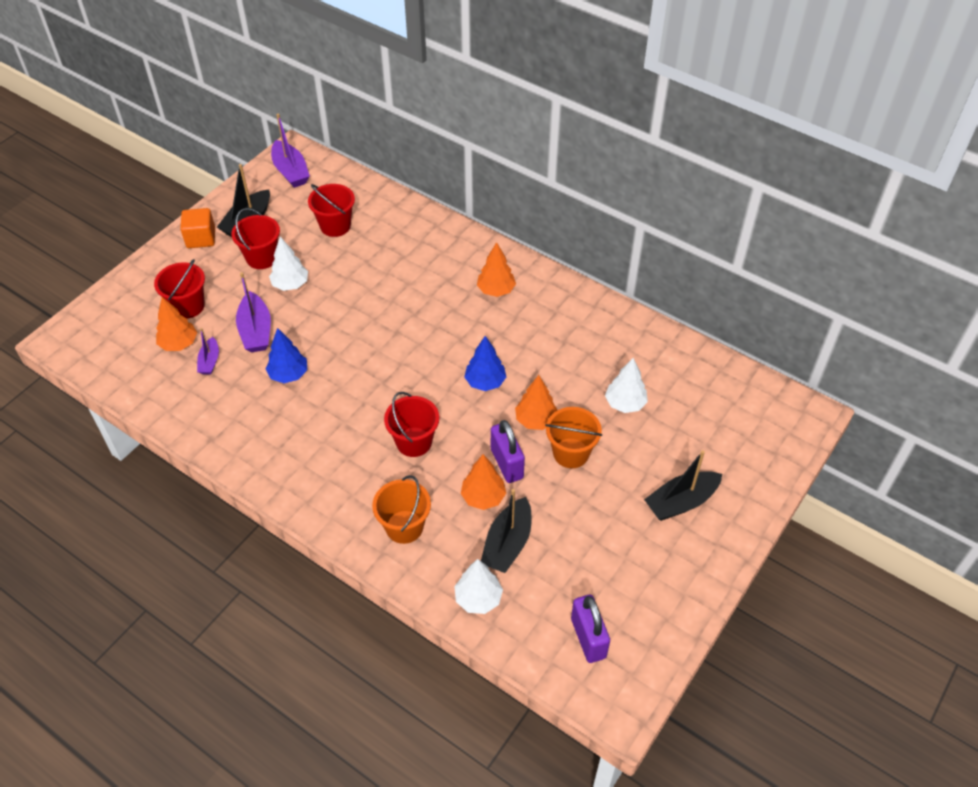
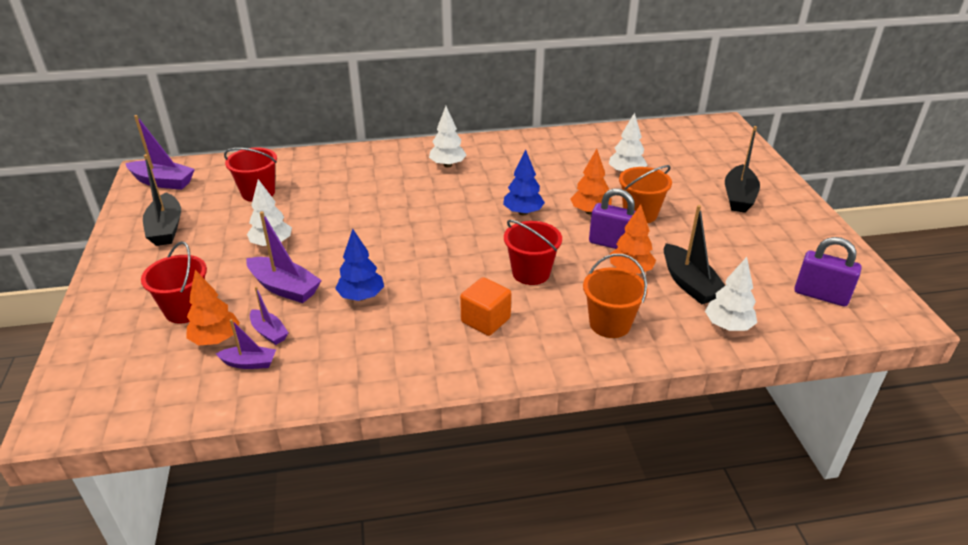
camera: 45 degrees left, 15 degrees down
(176, 377) = (249, 363): none -> purple boat
(201, 238) = (130, 261): orange cube -> orange cube (485, 320)
(262, 258) = (216, 242): red bucket -> none
(496, 290) = (447, 165): orange tree -> white tree

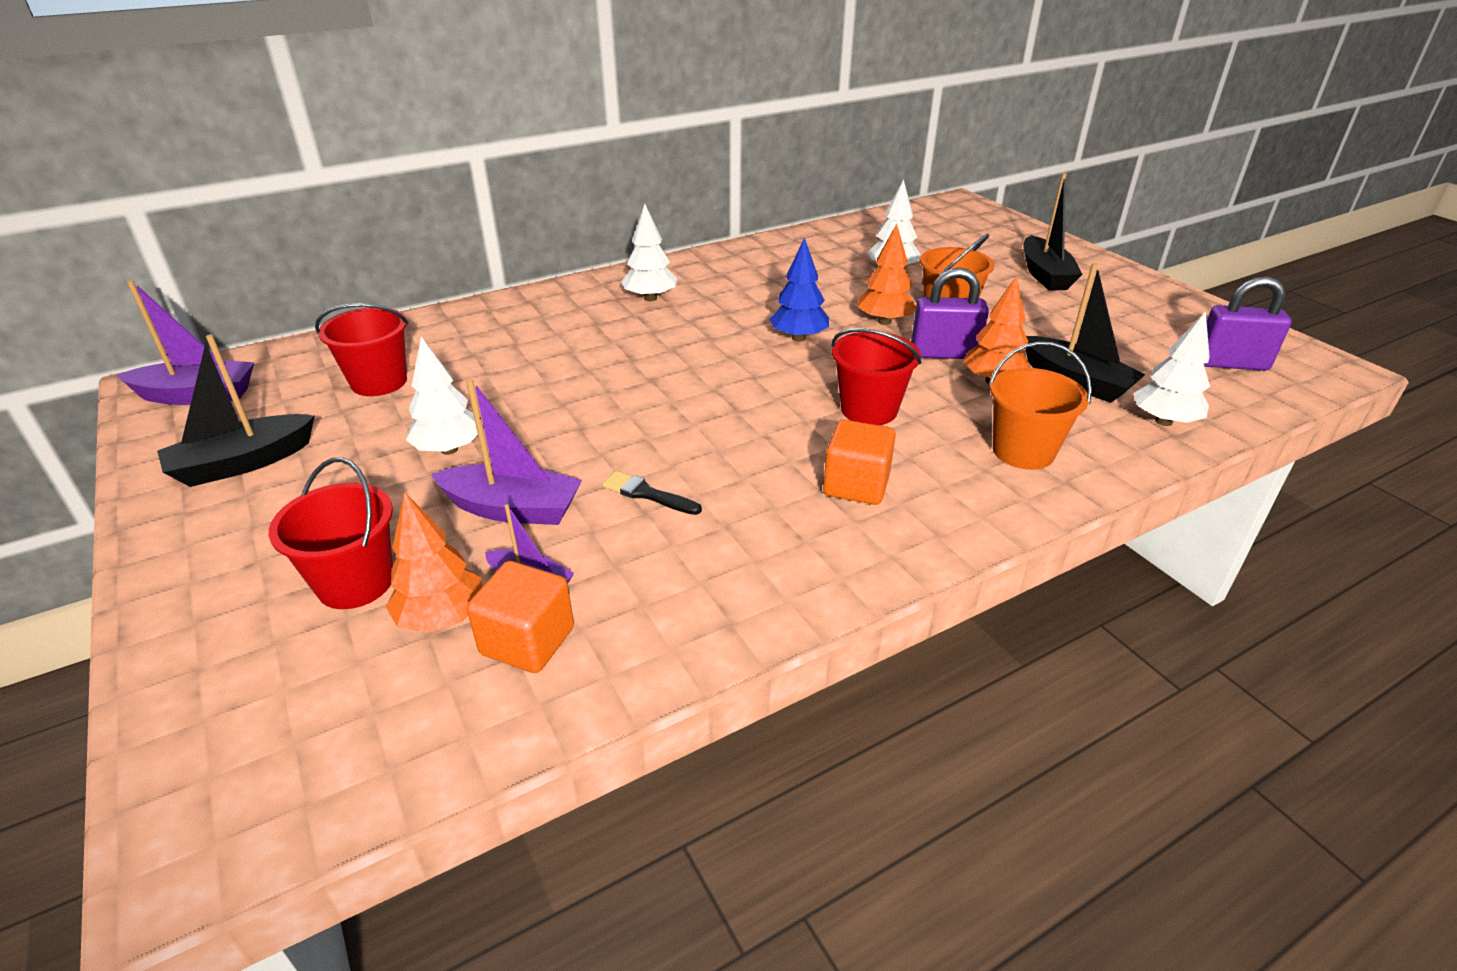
camera: 20 degrees left, 0 degrees up
(166, 228) = (243, 463): black boat -> black boat turned 90 degrees clockwise
(249, 363) = (527, 641): purple boat -> orange cube
(361, 296) = (647, 494): blue tree -> black brush

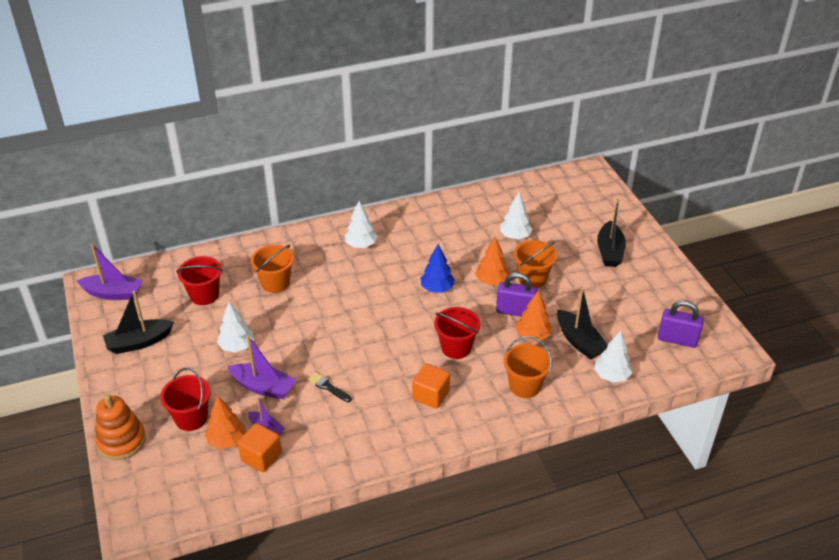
camera: 10 degrees right, 5 degrees up
(181, 650) = (121, 441): none -> orange stacking toy
(512, 355) = (275, 283): none -> orange bucket

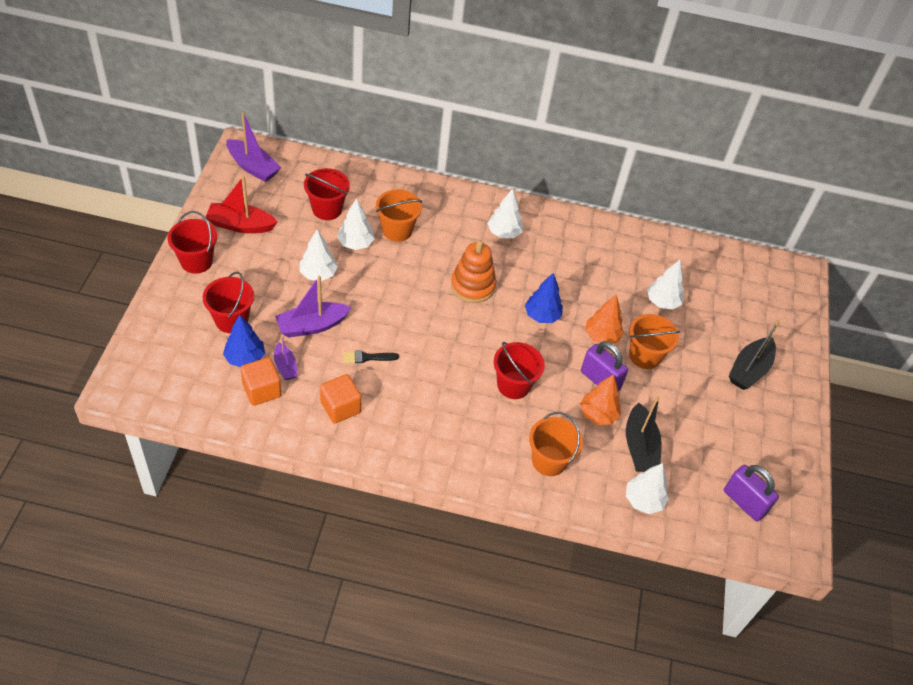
camera: 25 degrees right, 10 degrees up
(121, 441) = (162, 309): orange stacking toy -> orange stacking toy (473, 286)
(122, 389) = (196, 261): none -> red bucket
(139, 342) = (240, 225): black boat -> red boat
(227, 440) = (245, 358): orange tree -> blue tree
(249, 309) = (355, 243): none -> white tree
(263, 387) = (312, 326): purple boat -> purple boat turned 105 degrees clockwise
(328, 387) = (367, 357): black brush -> black brush turned 75 degrees counterclockwise
(431, 395) = (453, 419): orange cube -> orange cube (340, 407)

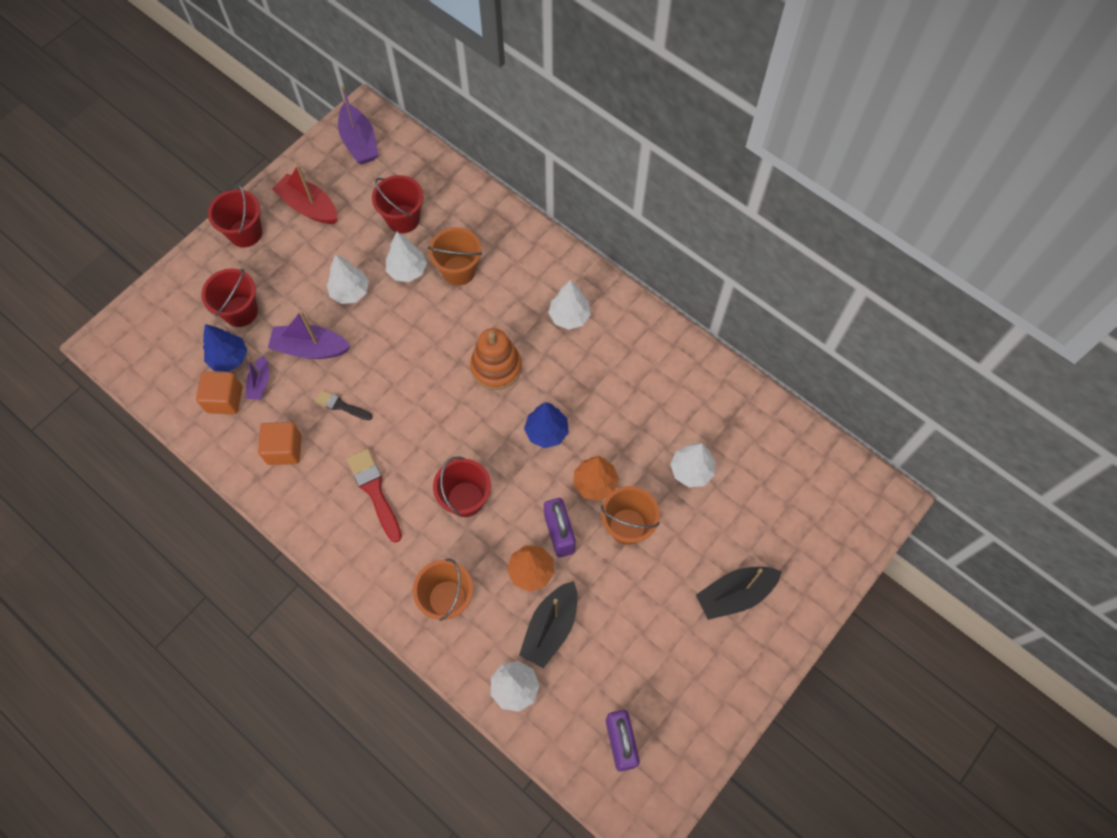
camera: 35 degrees right, 15 degrees up
(437, 408) = (374, 491): none -> red brush

